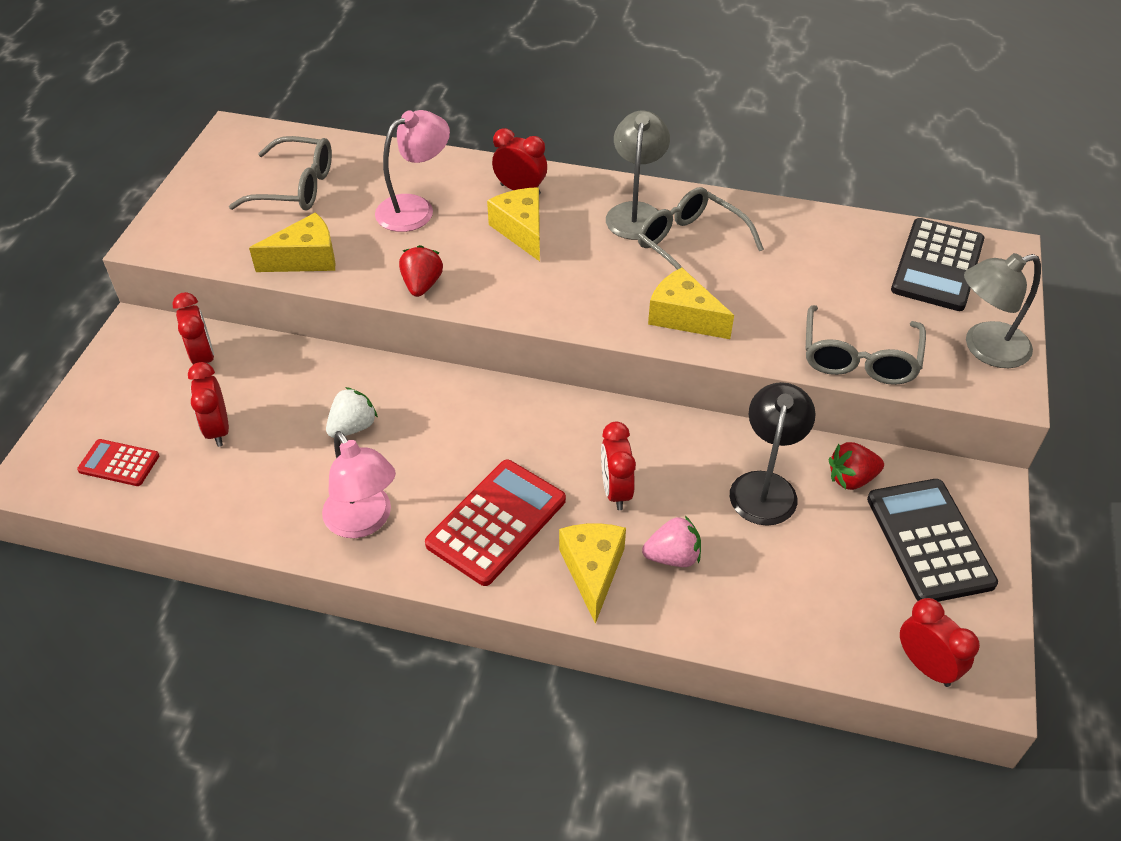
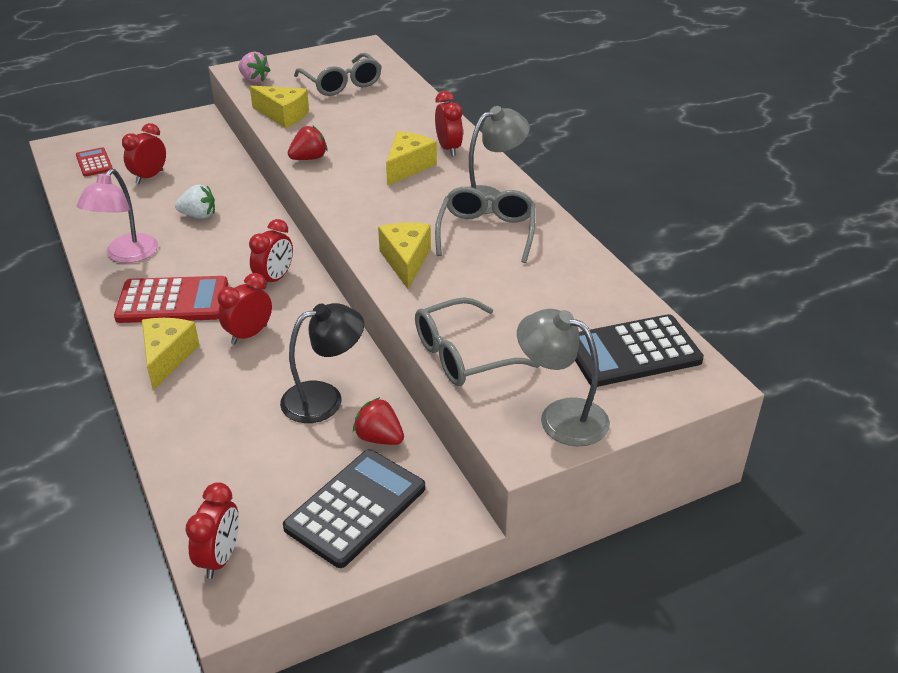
camera: 50 degrees right, 10 degrees down
(203, 358) = (199, 145): red clock -> red clock (274, 279)
(415, 208) = (377, 125): pink lamp -> none
(593, 571) = (167, 357): yellow cheese -> yellow cheese turned 45 degrees counterclockwise
(673, 556) = (213, 385): pink strawberry -> pink strawberry (254, 80)

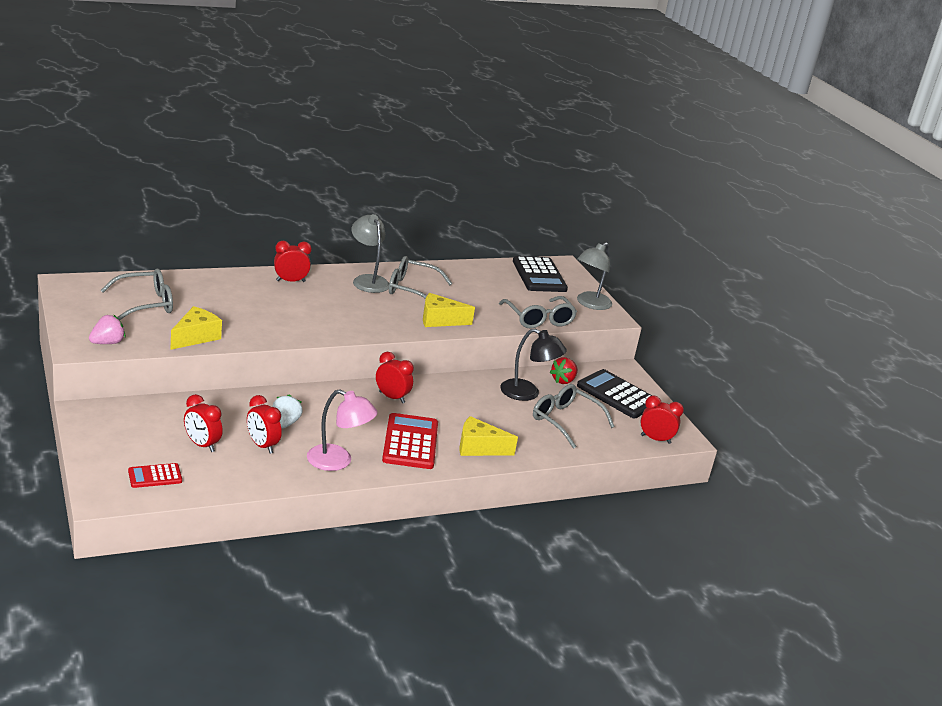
camera: 90 degrees left, 10 degrees down
(249, 334) = (458, 413): red clock -> red clock (262, 445)
(253, 442) = (565, 421): none -> grey glasses
(309, 158) = (282, 335): red strawberry -> none
(324, 398) = (527, 393): black lamp -> black lamp turned 135 degrees clockwise
(408, 167) = (312, 300): yellow cheese -> none

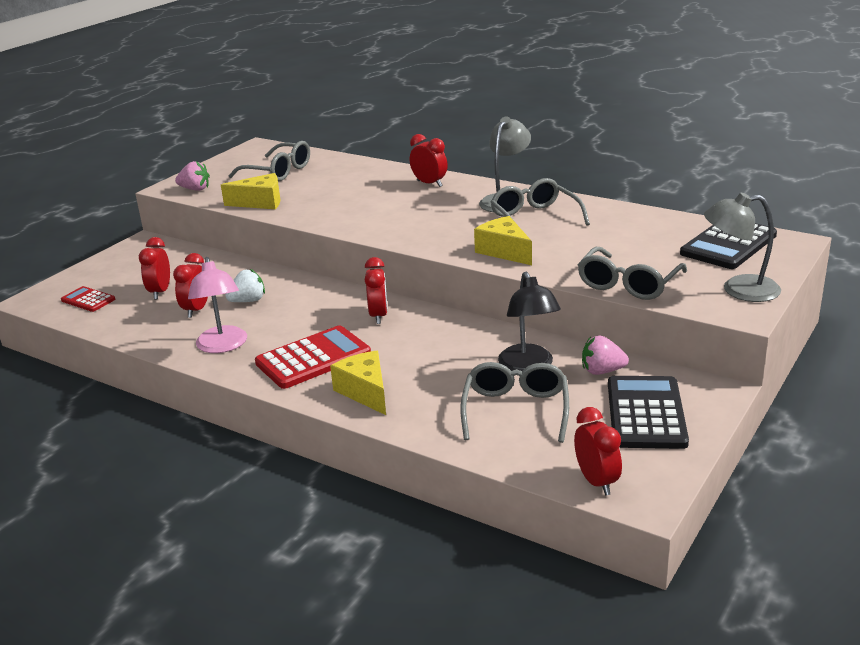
camera: 60 degrees right, 0 degrees up
(563, 380) = (602, 371): red strawberry -> pink strawberry

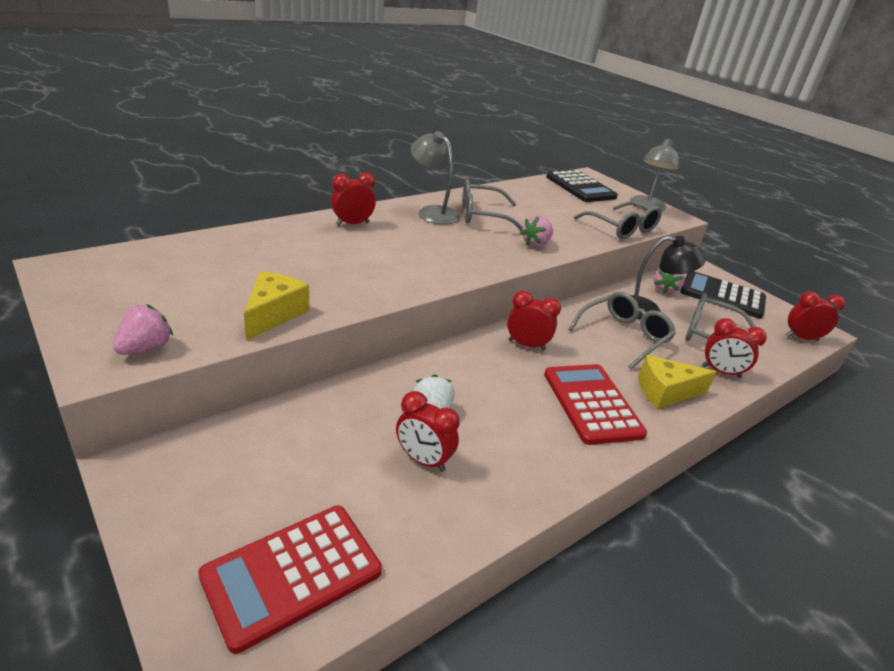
camera: 75 degrees left, 5 degrees up
(88, 300) = (292, 574): red calculator -> red calculator, size x1.83
(160, 292) = (339, 483): red clock -> red clock (721, 372)
(222, 346) = (533, 459): pink lamp -> none
(278, 171) = (184, 279): grey glasses -> grey glasses (623, 336)
(504, 251) = (536, 244): yellow cheese -> pink strawberry

